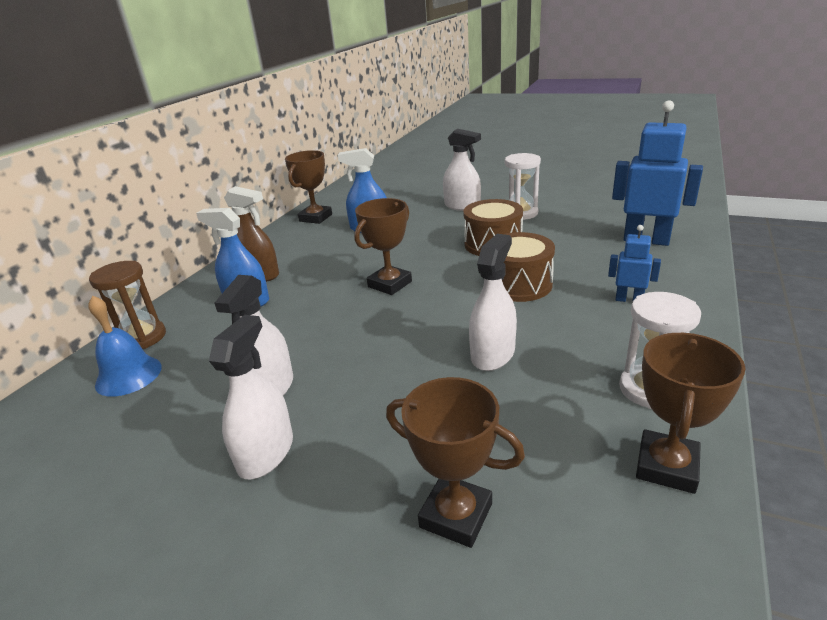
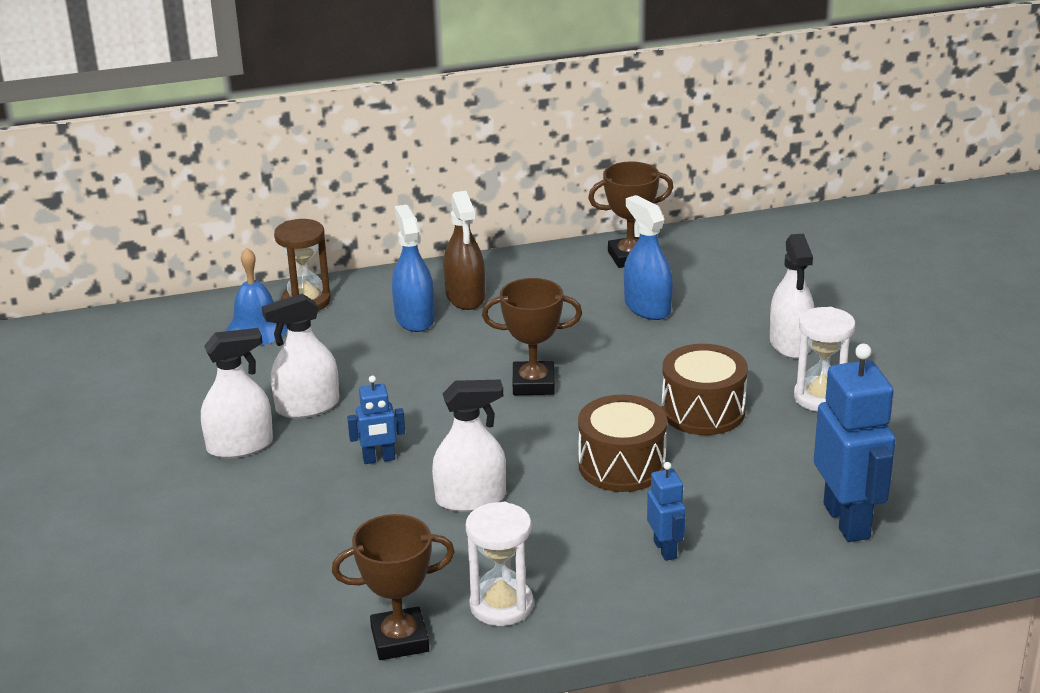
camera: 50 degrees right, 0 degrees up
(390, 379) = (379, 459): none -> blue robot
(456, 515) = (259, 557): brown trophy -> none

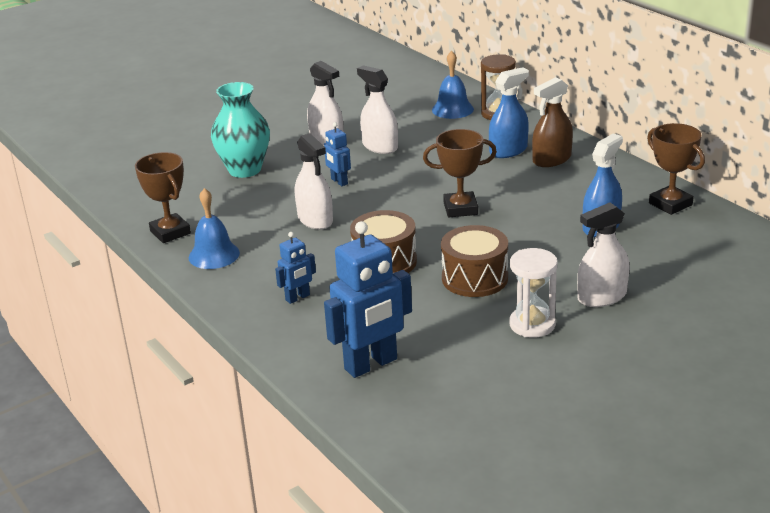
camera: 70 degrees right, 0 degrees up
(262, 536) = (245, 170): none -> turquoise vase
(501, 605) = (214, 255): white hourglass -> blue bell
(533, 384) = (460, 209): brown trophy -> brown trophy turned 75 degrees counterclockwise

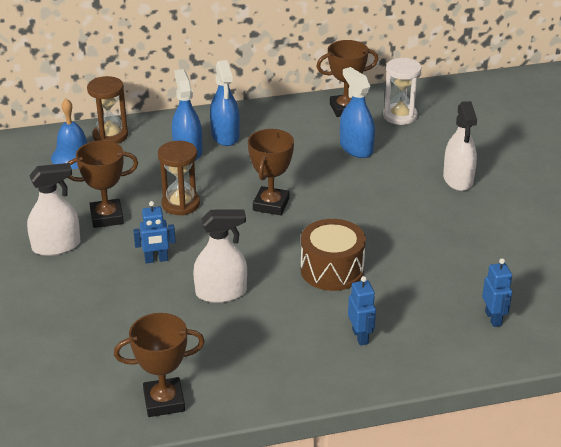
camera: 70 degrees left, 5 degrees up
(214, 255) = (239, 377): blue bell -> none
(245, 170) = (68, 317): turquoise vase -> none
(371, 364) = (493, 318): blue robot -> blue robot, size x0.51
(380, 146) = (107, 217): white spray bottle -> brown trophy
(424, 170) = (180, 204): none -> brown hourglass
(474, 278) = (392, 229): brown drum -> none
(532, 324) = (478, 222): white hourglass -> white hourglass (400, 116)
(552, 159) = (225, 136): brown spray bottle -> blue spray bottle

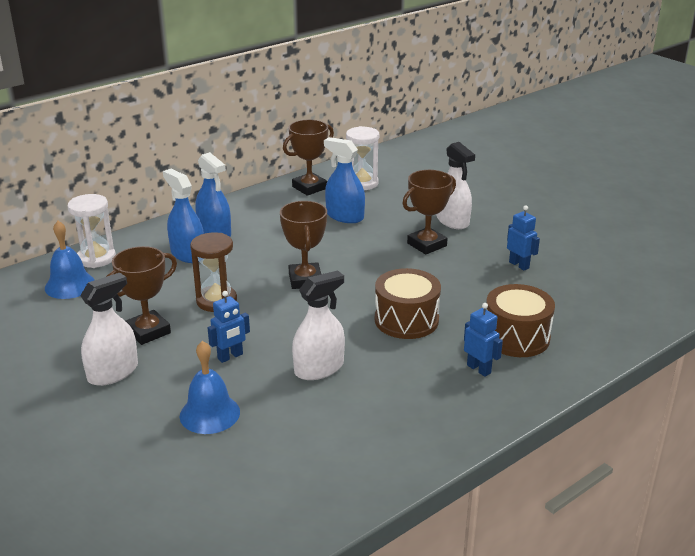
camera: 25 degrees left, 5 degrees down
(105, 305) = (209, 413): none -> blue bell
(110, 136) = (96, 258): brown hourglass -> white hourglass
(164, 401) = (342, 486): brown trophy -> brown trophy (427, 244)
(421, 317) = (516, 337): none -> brown drum
(493, 318) = (576, 321): blue robot -> blue robot (519, 265)

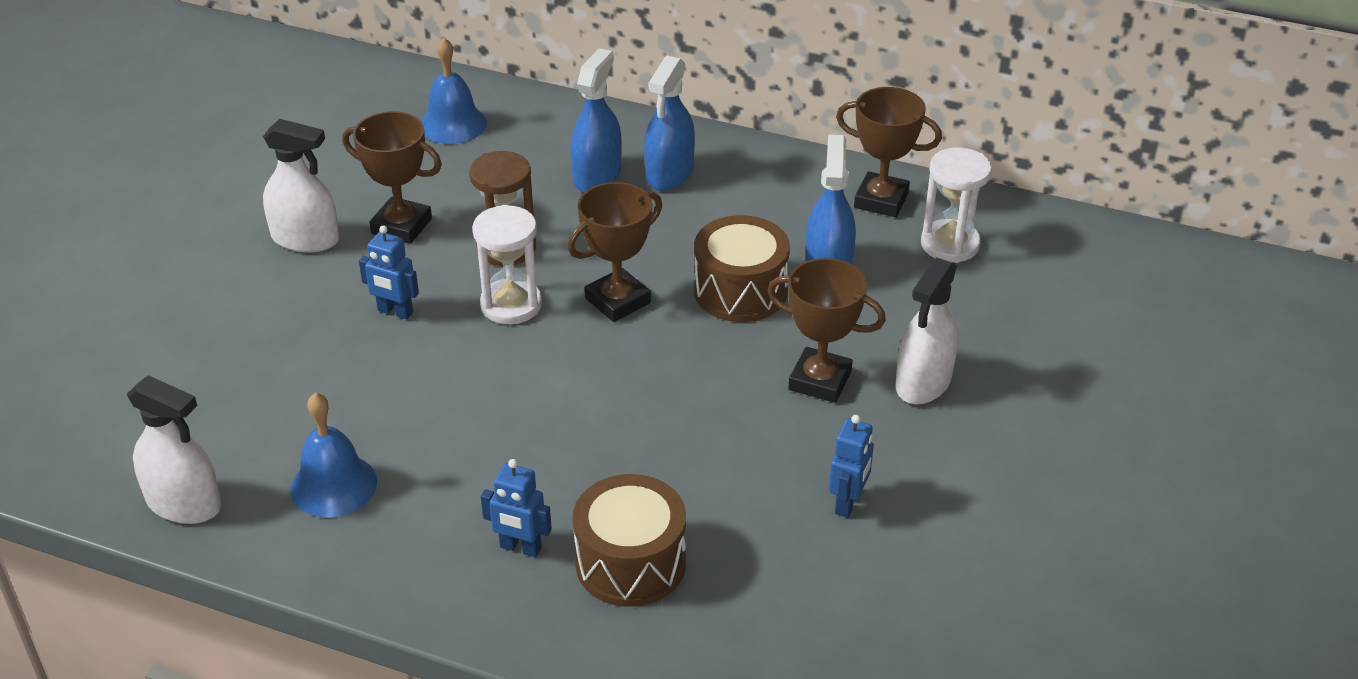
camera: 60 degrees right, 10 degrees up
(96, 258) = (526, 113): white hourglass -> white hourglass (511, 305)
(209, 413) = (274, 345): blue bell -> blue bell (333, 485)
(319, 368) = (420, 395): white spray bottle -> white spray bottle (184, 503)
(406, 320) = (591, 433): brown drum -> brown drum (740, 291)
(479, 369) = (520, 548): blue robot -> blue robot turned 90 degrees clockwise

